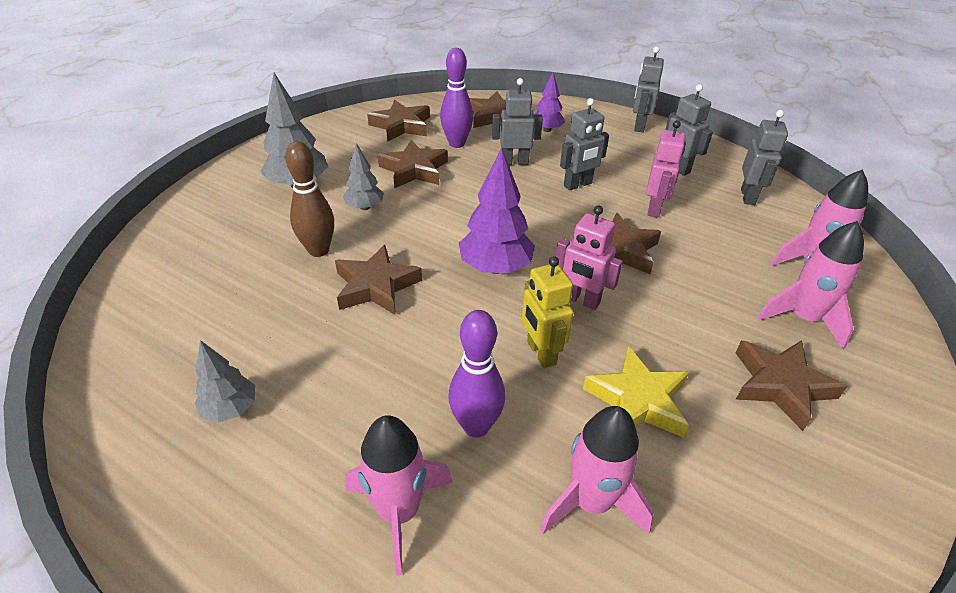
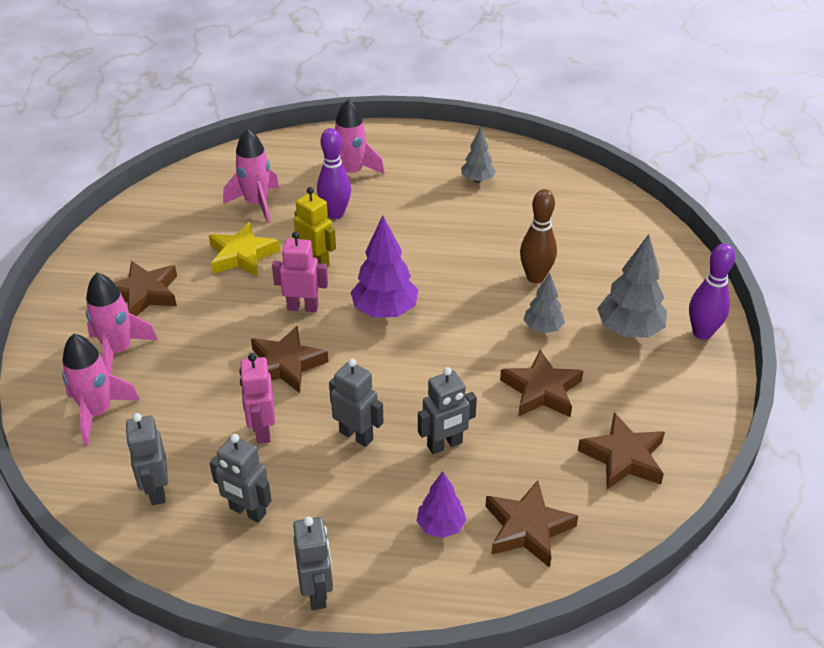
camera: 155 degrees right, 0 degrees up
(376, 286) = (464, 266): brown star -> none
(457, 143) = (532, 451): purple bowling pin -> purple bowling pin (702, 333)
(578, 185) = (356, 435): grey robot -> grey robot turned 90 degrees clockwise

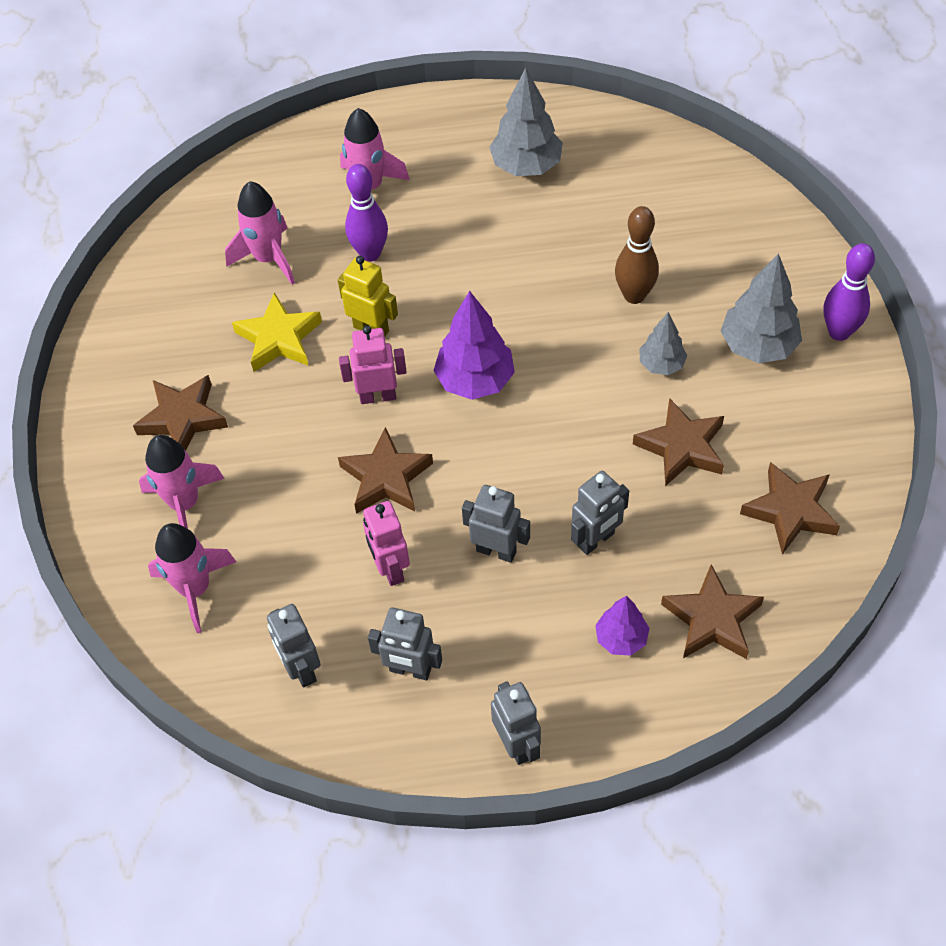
camera: 10 degrees left, 15 degrees up
(477, 180) = (526, 166): grey tree -> grey tree, size x1.67

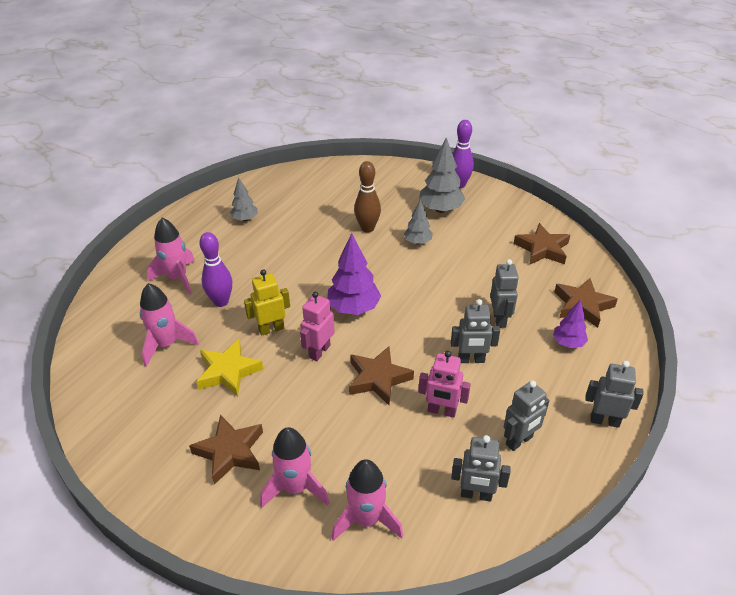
camera: 55 degrees left, 15 degrees down
(496, 550) = (471, 360): grey robot -> grey robot turned 150 degrees counterclockwise
(526, 166) = (245, 219): grey tree -> grey tree, size x0.60
(682, 447) = (472, 261): brown star -> none

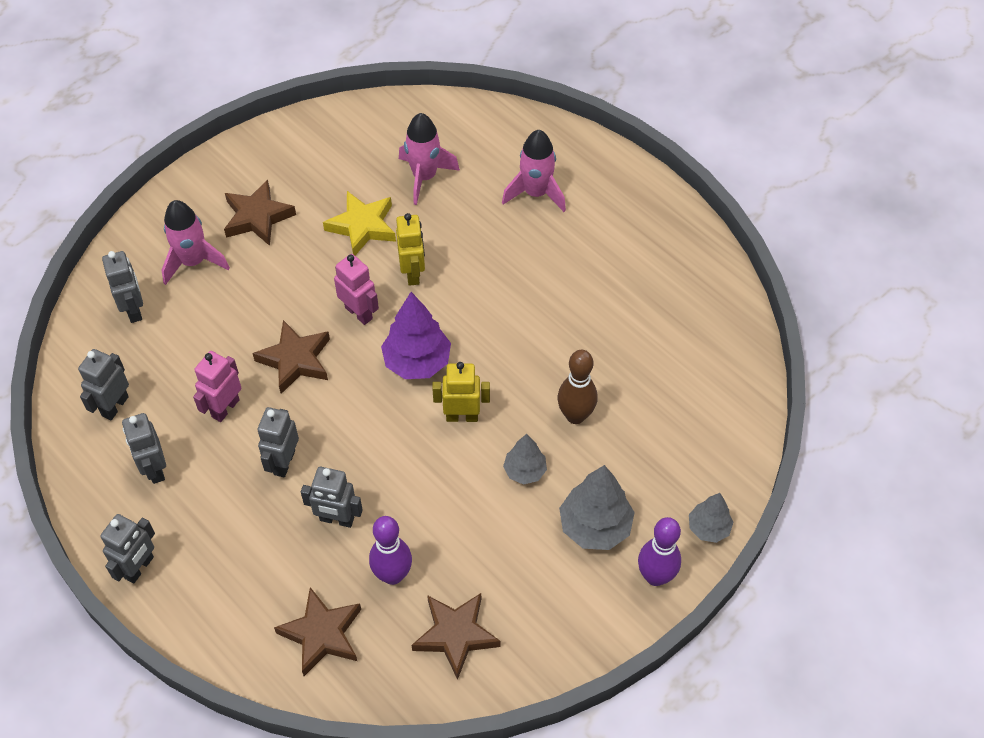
camera: 105 degrees right, 15 degrees up
(221, 302) = (477, 231): purple bowling pin -> purple bowling pin (392, 575)
(245, 219) = (639, 274): grey tree -> grey tree (708, 528)
(366, 519) = (134, 310): pink rocket -> grey robot
(389, 277) = (462, 416): none -> yellow robot
(568, 343) = (265, 583): purple tree -> none

